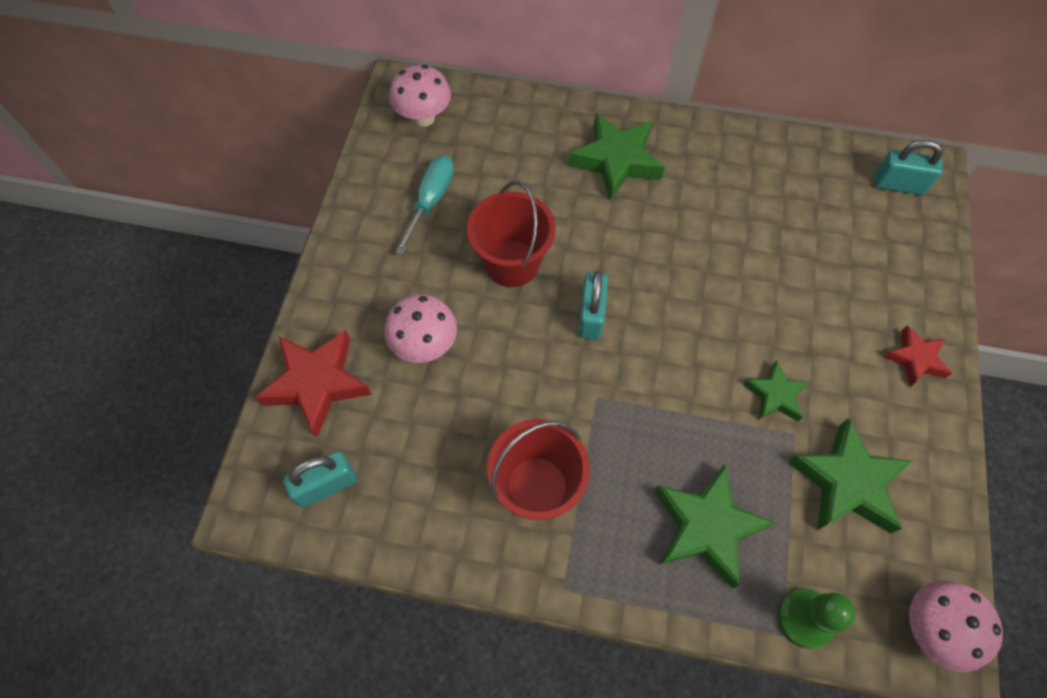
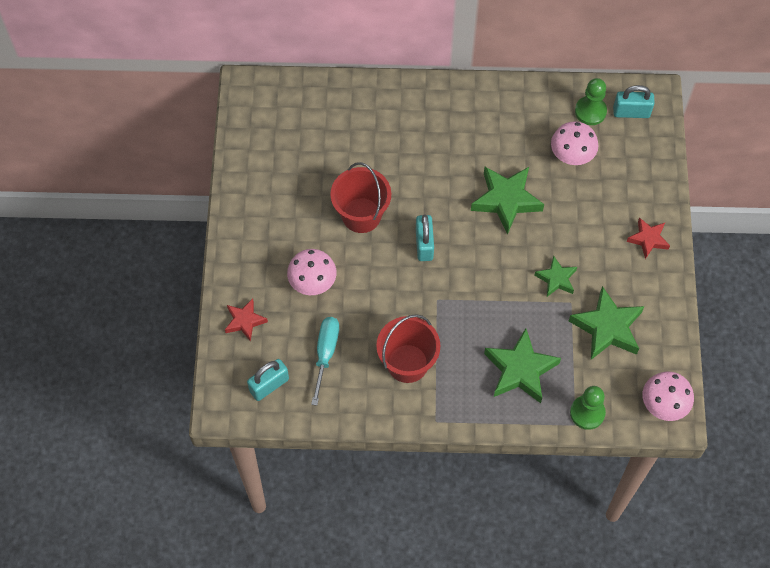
camera: 10 degrees left, 0 degrees up
(317, 383) = (245, 321): red star -> red star, size x0.58
(424, 118) = (271, 111): pink mushroom -> pink mushroom (571, 156)
(431, 201) = (292, 177): turquoise screwdriver -> turquoise screwdriver (325, 354)
(616, 161) = (423, 124): green star -> green star (506, 200)
(842, 176) = (590, 111): none -> green pawn

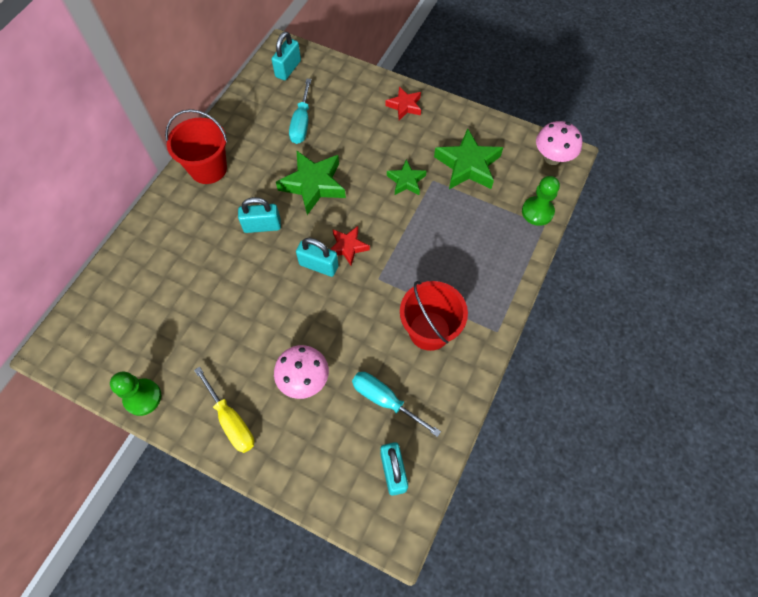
camera: 65 degrees left, 0 degrees up
(245, 321) = (310, 466): red star -> red star (348, 247)
(253, 245) = (231, 420): none -> yellow screwdriver
(361, 215) = (258, 305): red bucket -> red bucket (208, 168)
(439, 179) = (262, 226): none -> turquoise padlock
(520, 370) = (477, 243): green star -> none
(571, 156) = (301, 123): pink mushroom -> turquoise screwdriver
(590, 111) = (270, 93): green pawn -> green pawn (142, 397)

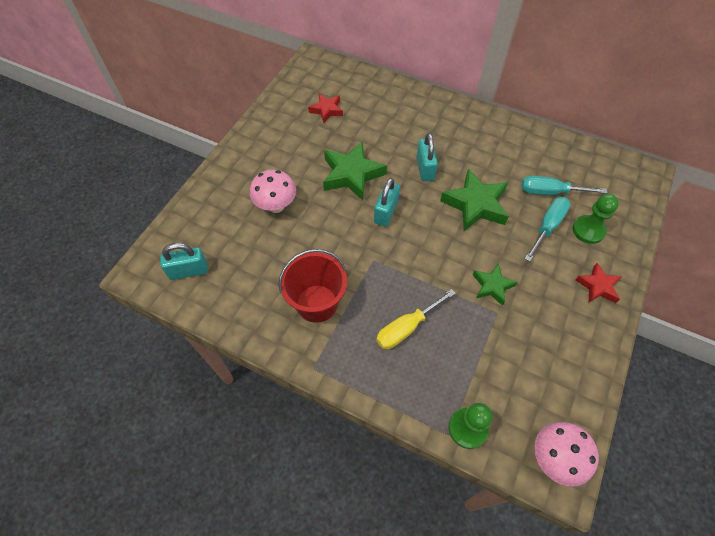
camera: 90 degrees right, 5 degrees down
(142, 397) = (272, 110): green pawn -> green pawn (588, 230)
(208, 168) = (482, 127): red bucket -> none
(231, 420) = (248, 161): yellow screwdriver -> yellow screwdriver (407, 327)
(288, 69) = (620, 177): turquoise padlock -> none
(348, 247) = (407, 234): red star -> red star (327, 110)
(385, 400) = (251, 265): turquoise screwdriver -> turquoise screwdriver (547, 227)
(468, 165) = (524, 351): green star -> green star (352, 175)

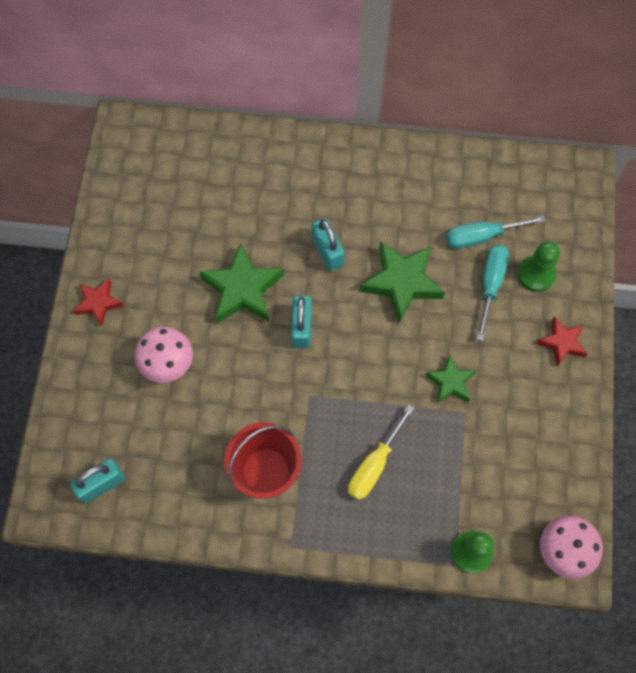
camera: 20 degrees left, 10 degrees up
(327, 110) = (174, 203): red star -> red star (98, 303)

